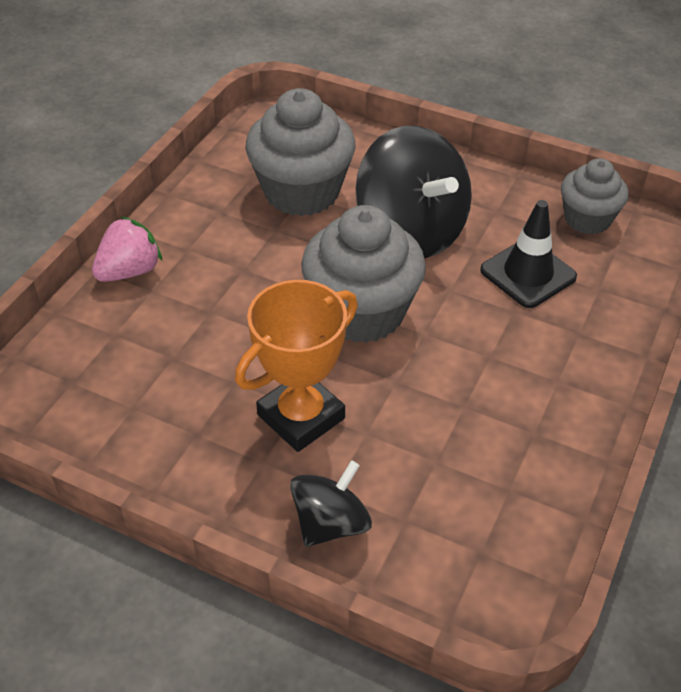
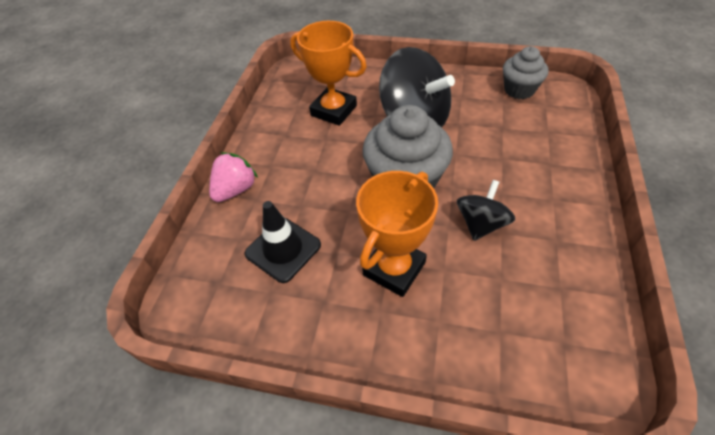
camera: 10 degrees left, 5 degrees up
(301, 192) = (333, 110): grey cupcake -> orange trophy
(330, 523) = (449, 349): black spinning top -> black spinning top (481, 223)
(528, 274) = (500, 132): black traffic cone -> black traffic cone (283, 249)

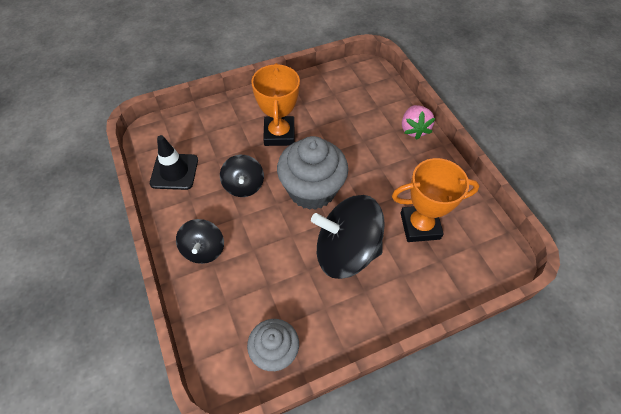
camera: 140 degrees right, 5 degrees up
(283, 249) = (348, 114): black traffic cone -> black traffic cone (174, 171)
(557, 179) = (203, 250): none -> black spinning top

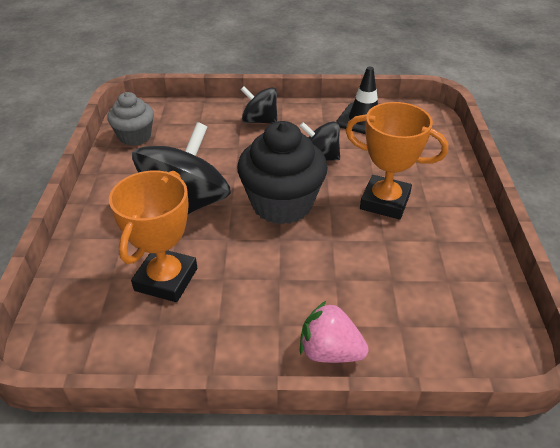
camera: 115 degrees right, 15 degrees down
(312, 190) = (282, 204): grey cupcake -> black cupcake

